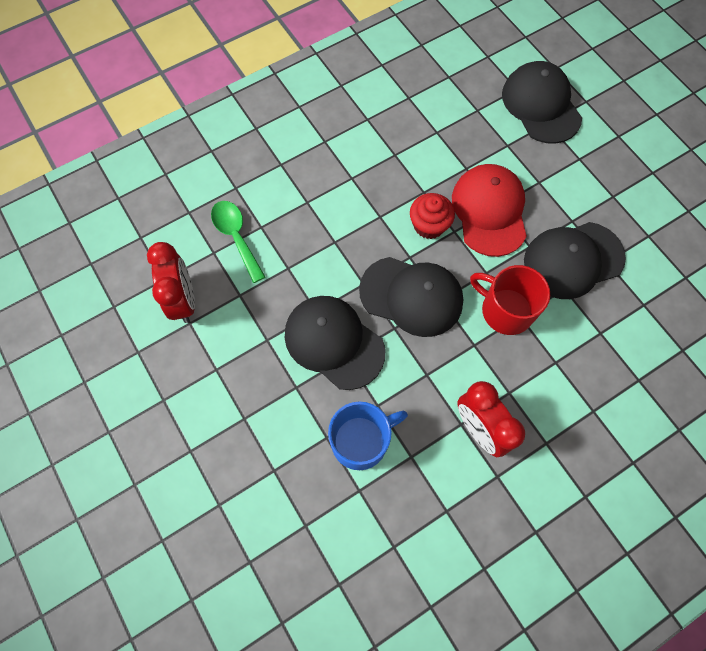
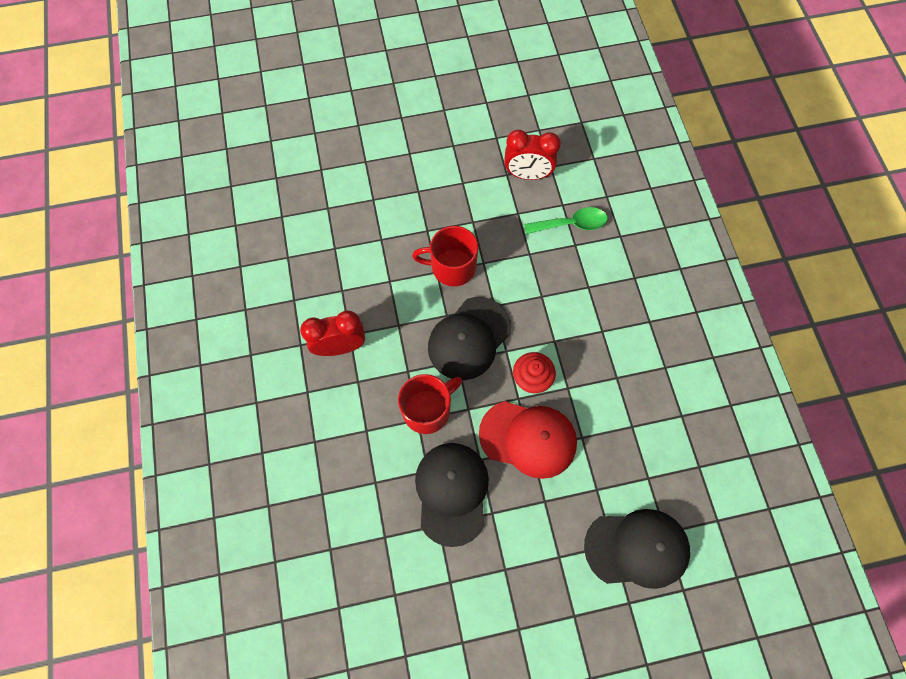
camera: 110 degrees right, 0 degrees up
(334, 342) = (452, 267): black cap -> red mug
(361, 441) = (368, 260): blue mug -> none

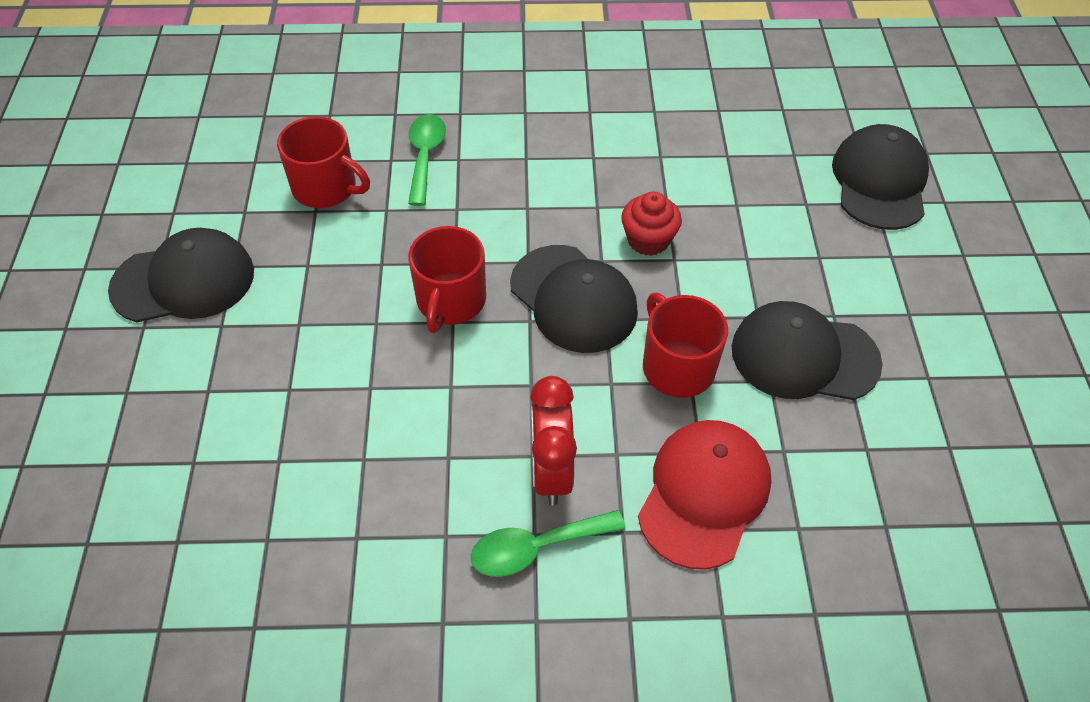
camera: 80 degrees left, 15 degrees down
(292, 347) = (535, 548): none -> green spoon
(436, 125) = (184, 281): none -> black cap
(527, 175) = (326, 188): red clock -> red mug
(528, 438) = (733, 258): red cap -> red cap (704, 494)

